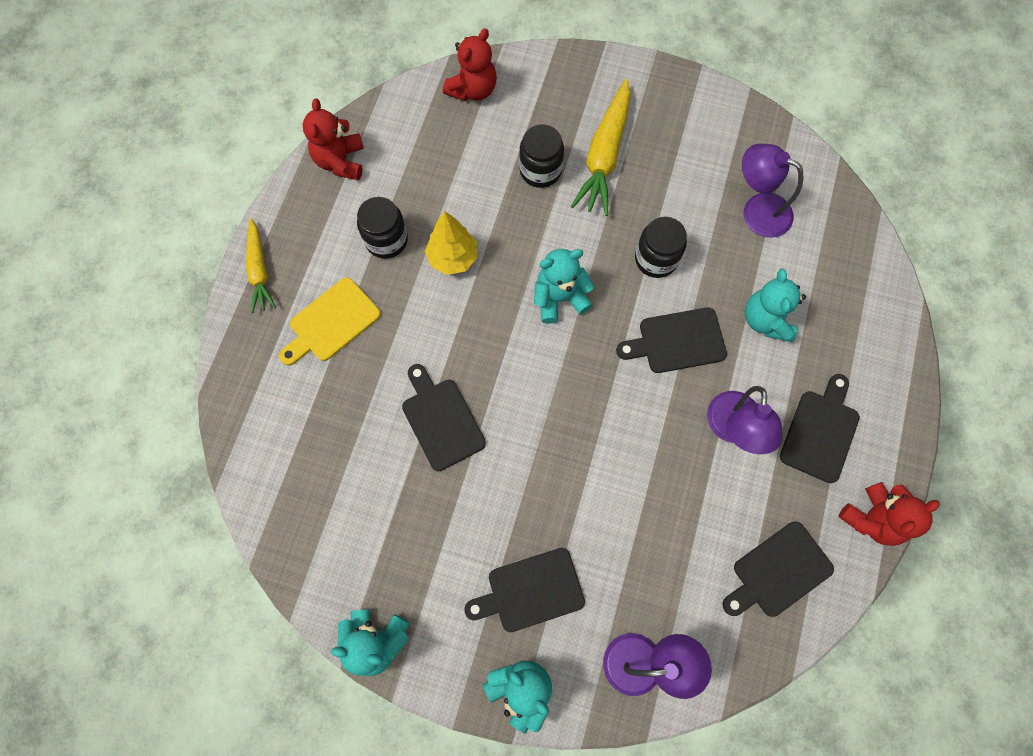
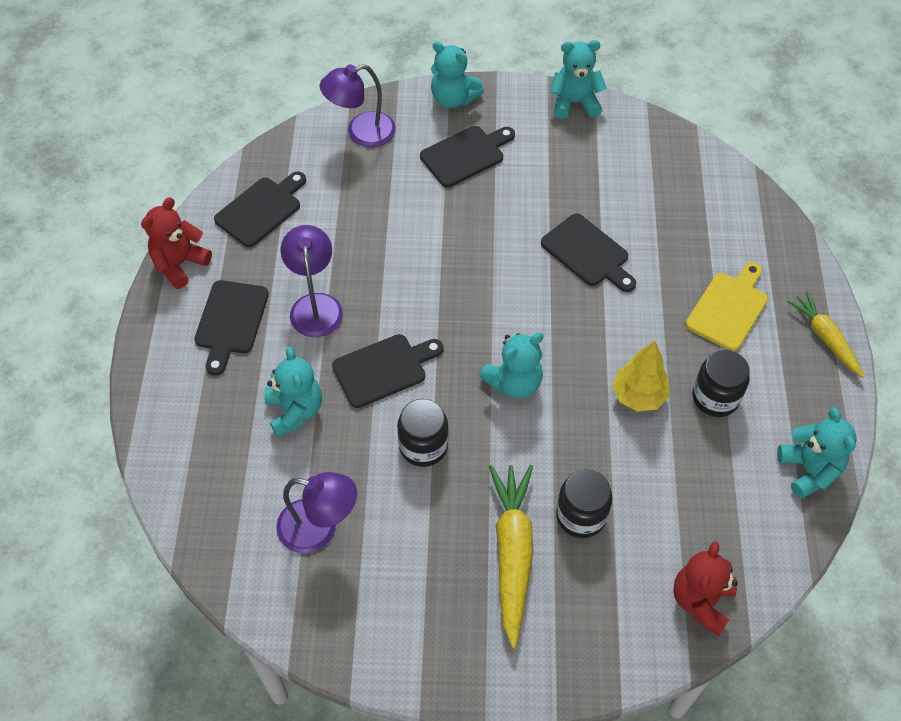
camera: 165 degrees right, 15 degrees down
(340, 161) = (809, 470): red teddy bear -> turquoise teddy bear

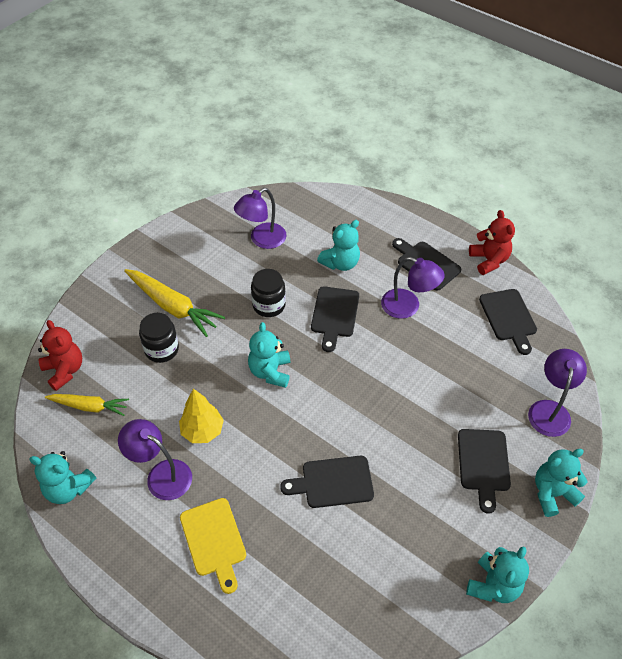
camera: 125 degrees right, 5 degrees down
(295, 411) = (340, 263): turquoise teddy bear -> turquoise teddy bear turned 60 degrees counterclockwise
(715, 397) = (161, 475): black jar -> purple lamp
(825, 338) = (135, 588): yellow carrot -> yellow carrot (89, 406)

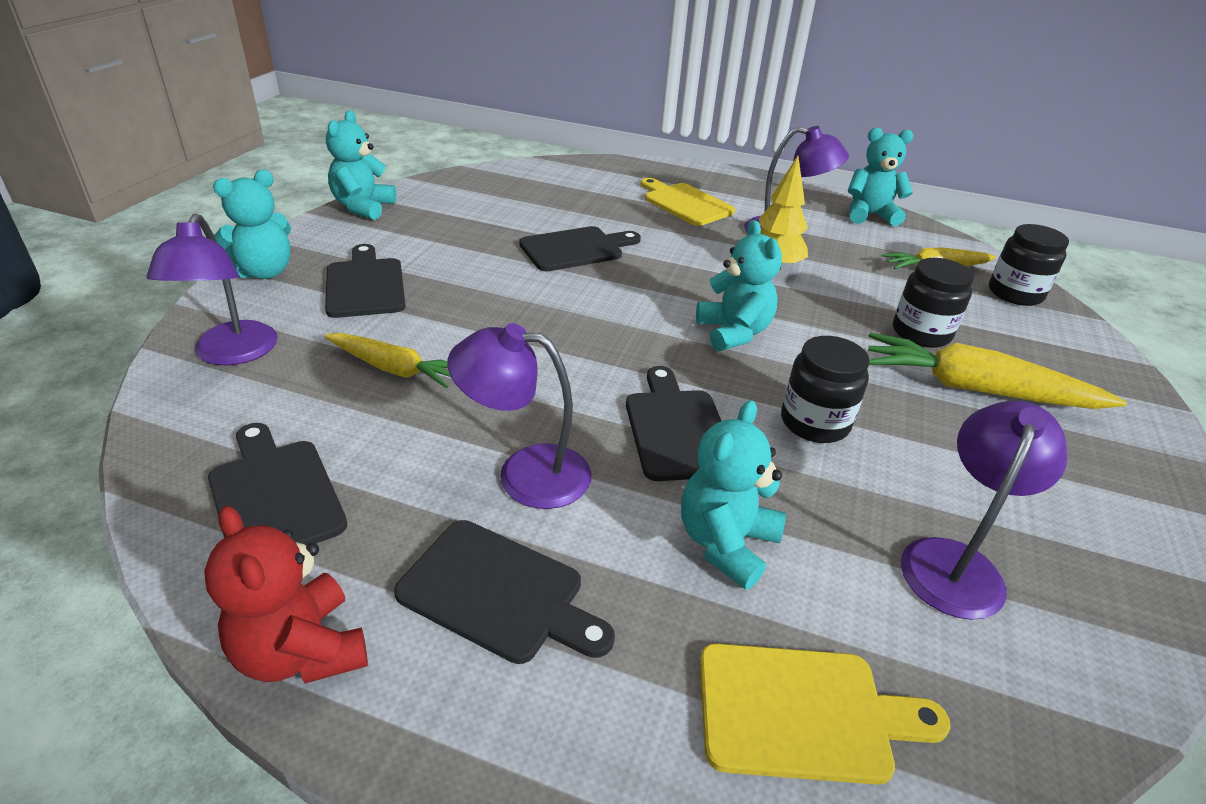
camera: 160 degrees right, 15 degrees down
(64, 370) = (1015, 293): red teddy bear -> black jar
(344, 215) = (803, 712): none -> yellow cutting board
(463, 381) = (394, 369): none -> yellow carrot

